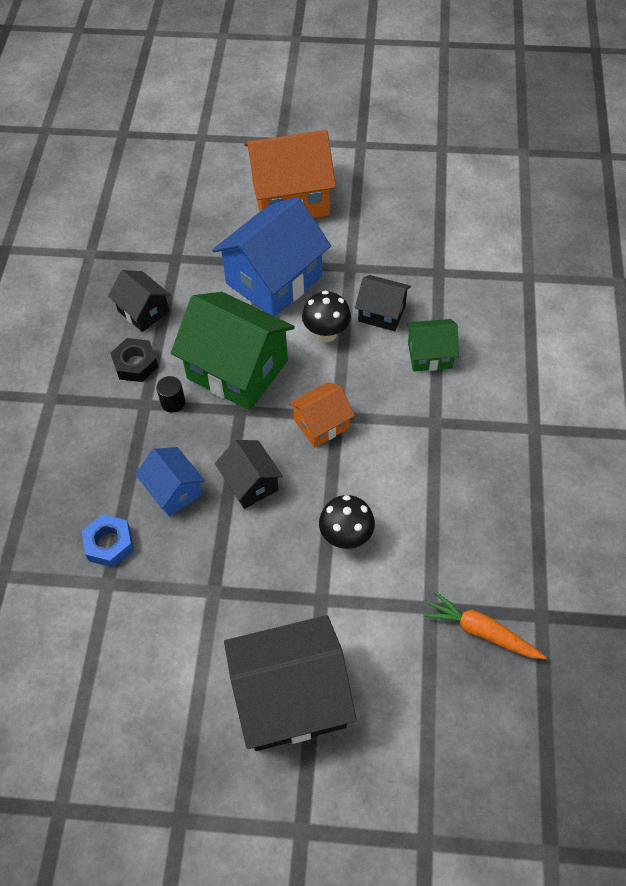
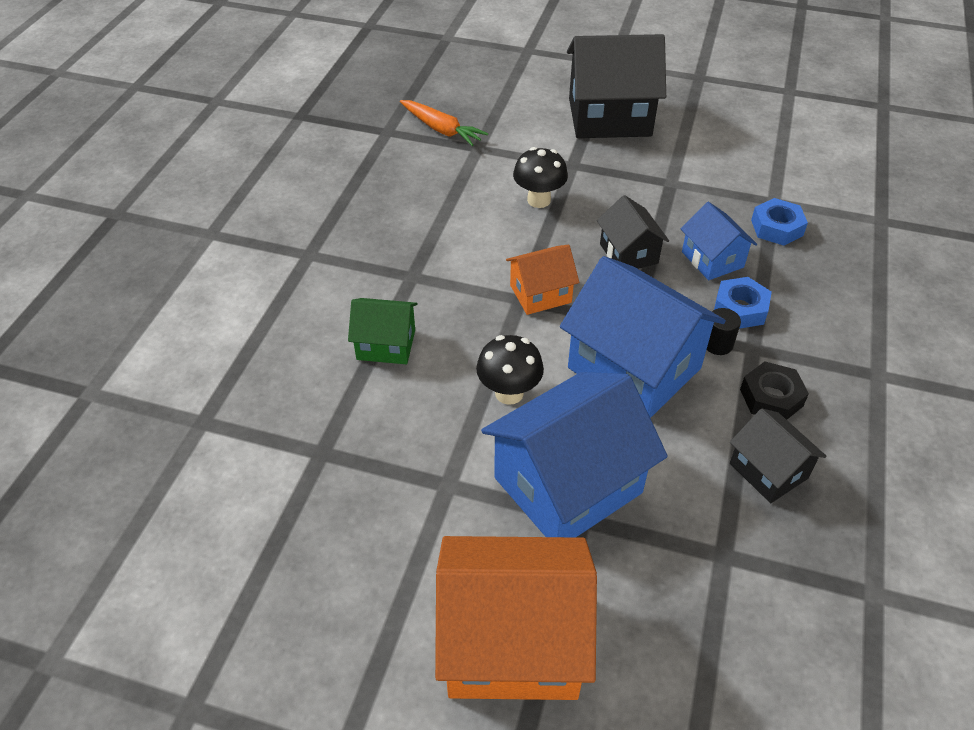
camera: 170 degrees left, 10 degrees down
(152, 440) = (740, 309): none -> blue nut
(237, 369) = (634, 368): green house -> blue house
(382, 313) = (426, 407): black house -> none

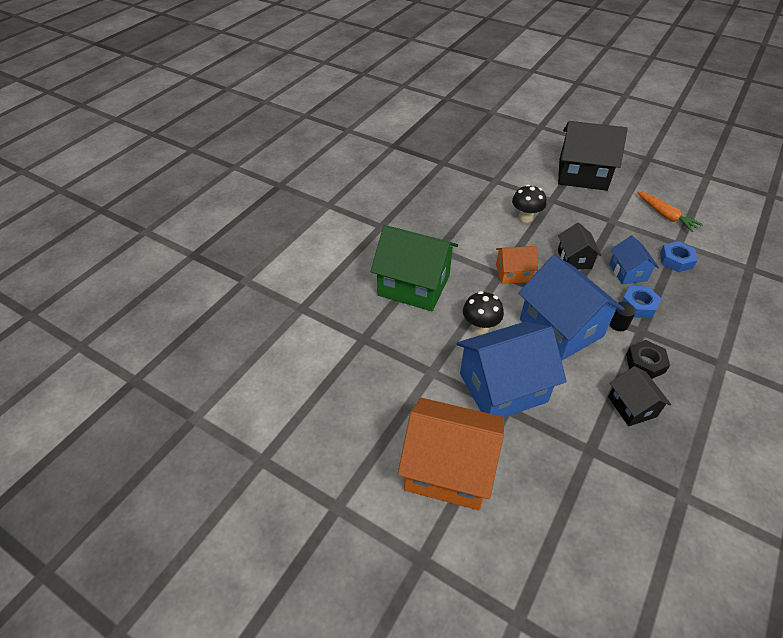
camera: 15 degrees right, 0 degrees up
(386, 344) = (414, 285): green house -> green house, size x1.89
(442, 129) = (476, 166): orange carrot -> orange carrot (665, 216)

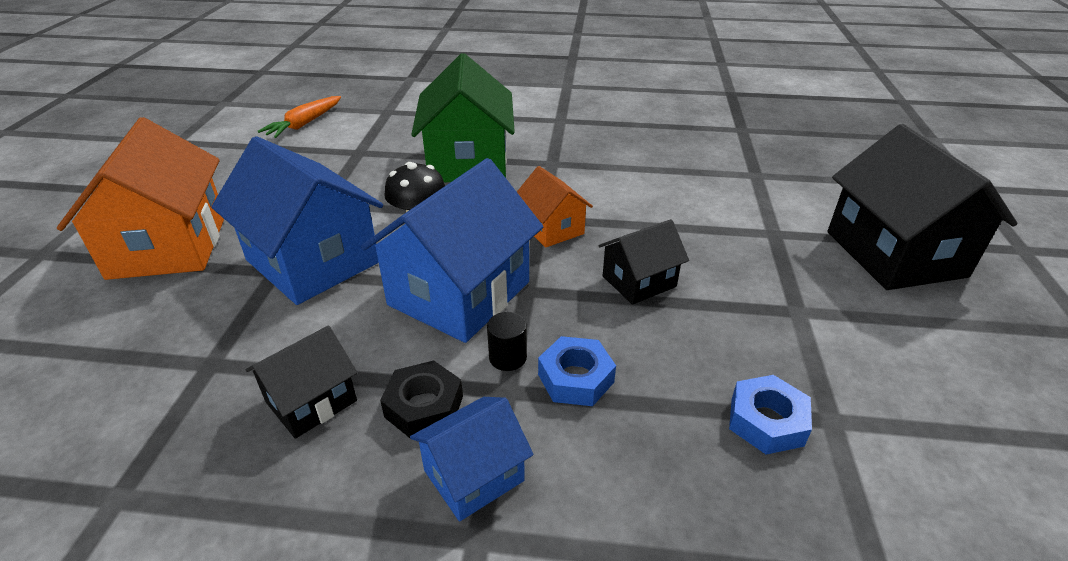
camera: 65 degrees right, 10 degrees down
(525, 217) = (695, 216): black mushroom -> none
(628, 272) = (661, 351): blue house -> blue house (474, 475)
(665, 216) = (909, 387): orange carrot -> orange carrot (304, 124)

